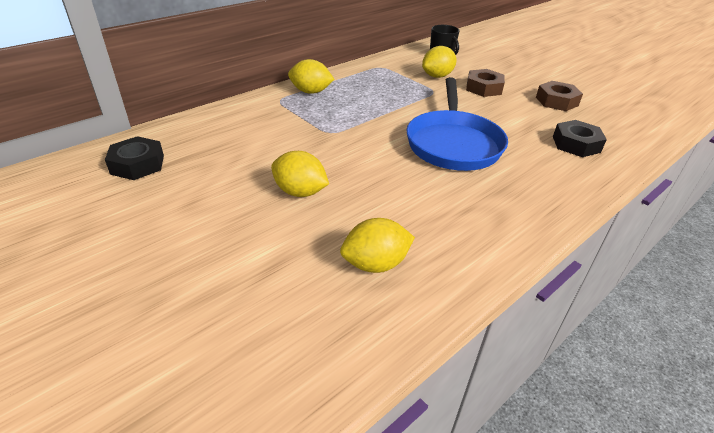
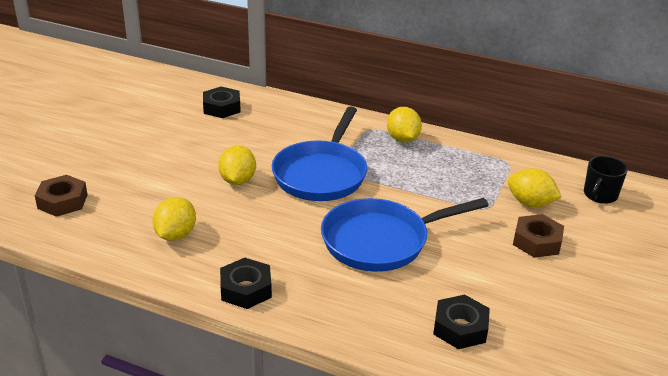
camera: 65 degrees right, 5 degrees down
(331, 142) = (321, 174): none -> blue pan
(375, 264) = (176, 235): yellow lemon -> yellow lemon turned 60 degrees clockwise
(497, 236) = (246, 289): none -> black nut
(556, 101) = (565, 304): brown nut -> brown nut (62, 201)

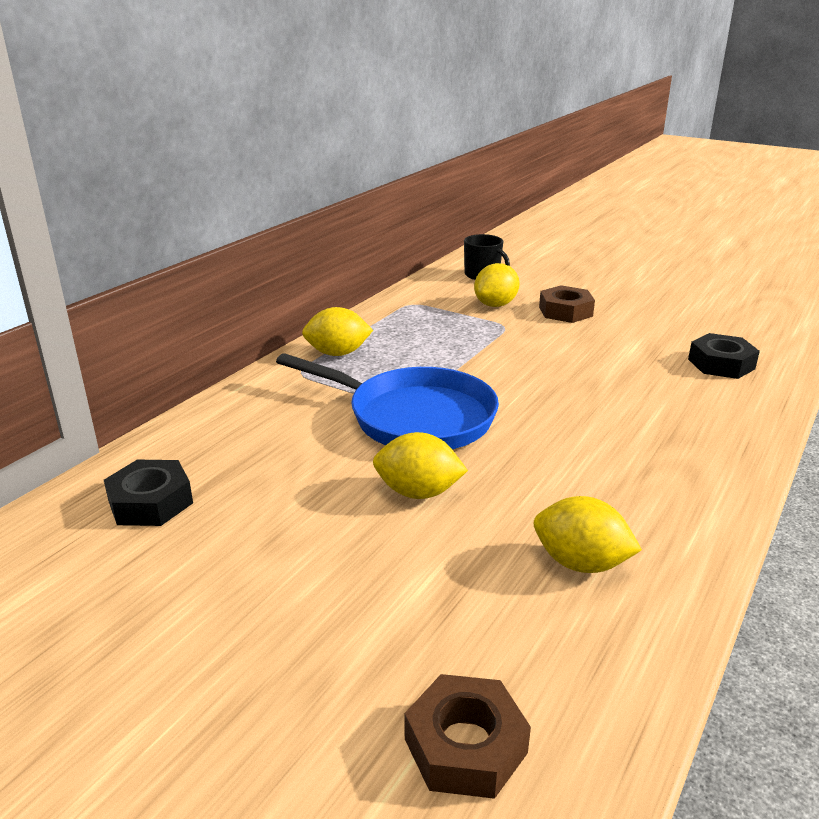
camera: 80 degrees left, 5 degrees down
(246, 289) = (704, 495): black nut -> none
(381, 241) = (574, 390): blue pan -> none

